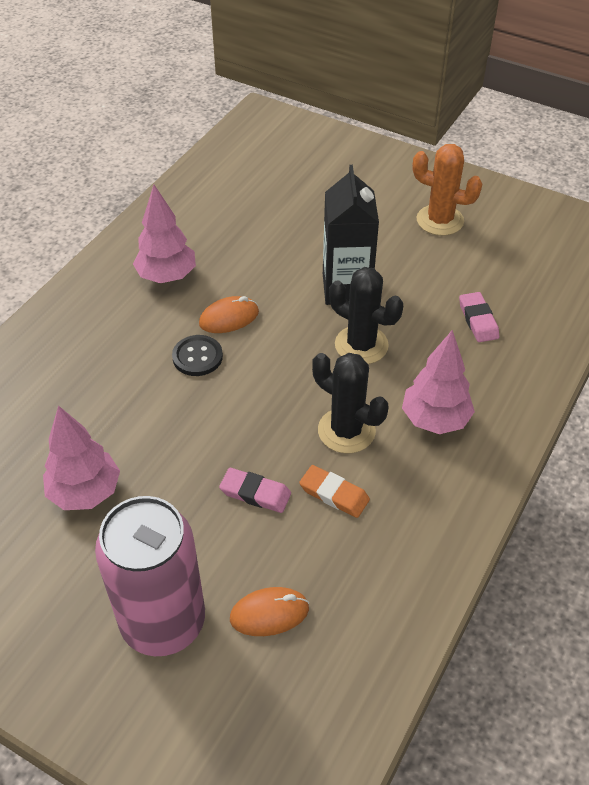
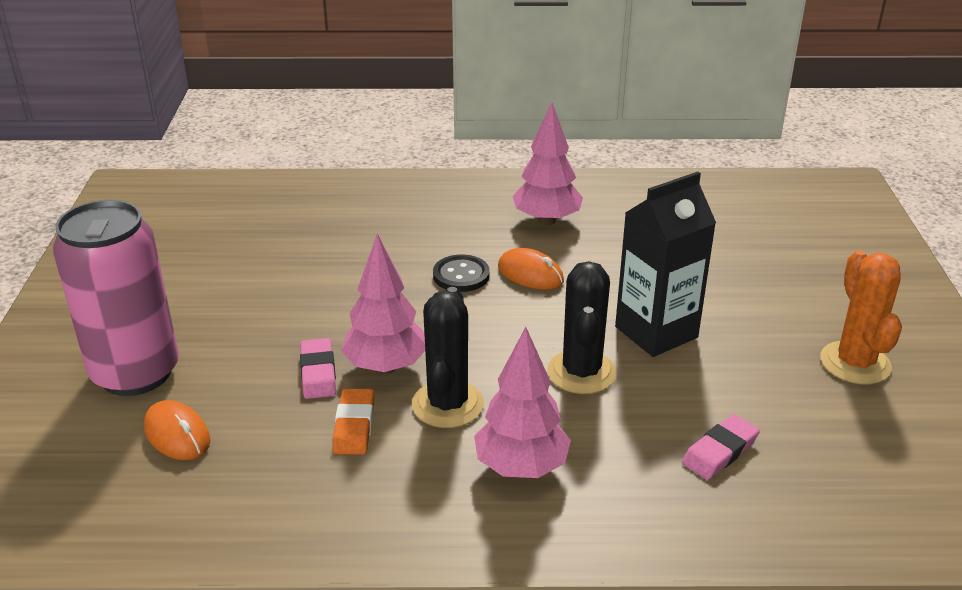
camera: 60 degrees right, 15 degrees down
(85, 493) = (251, 278): pink tree -> pink tree (386, 366)

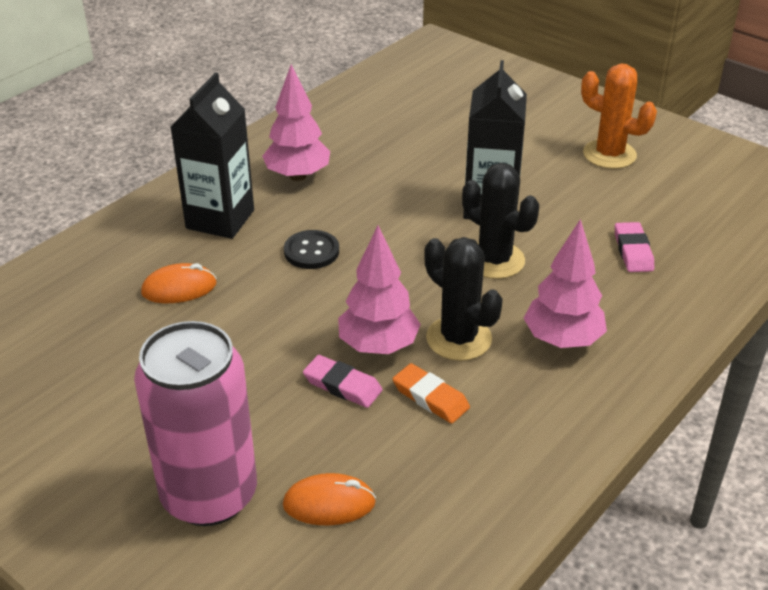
camera: 50 degrees left, 5 degrees up
(442, 217) = (220, 219): none -> black carton
(530, 274) = (354, 220): orange mouse -> orange mouse (179, 288)

